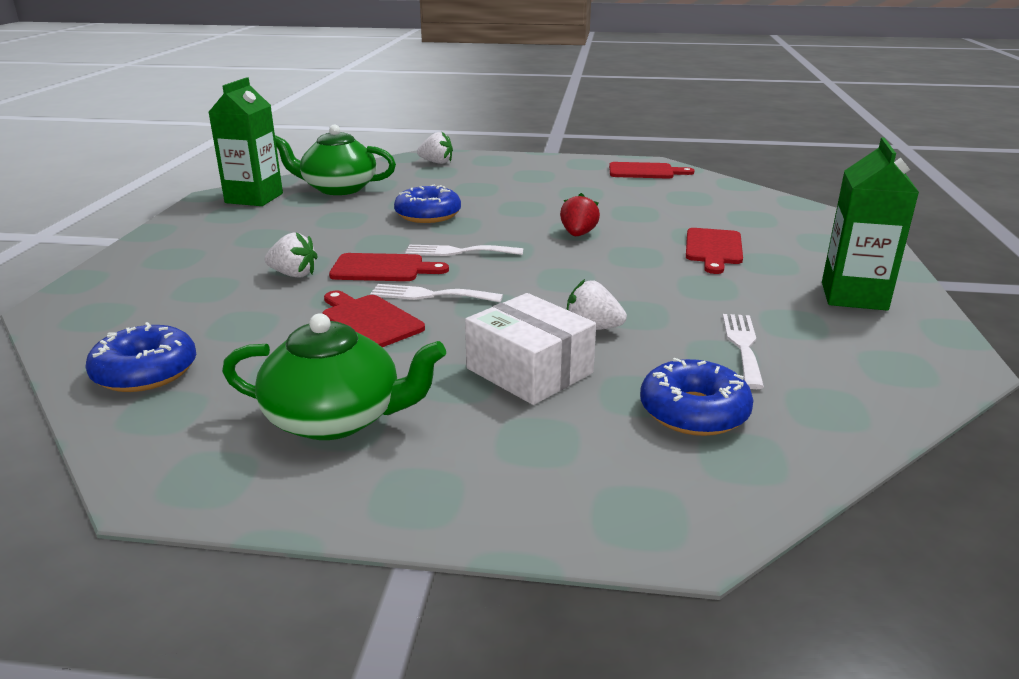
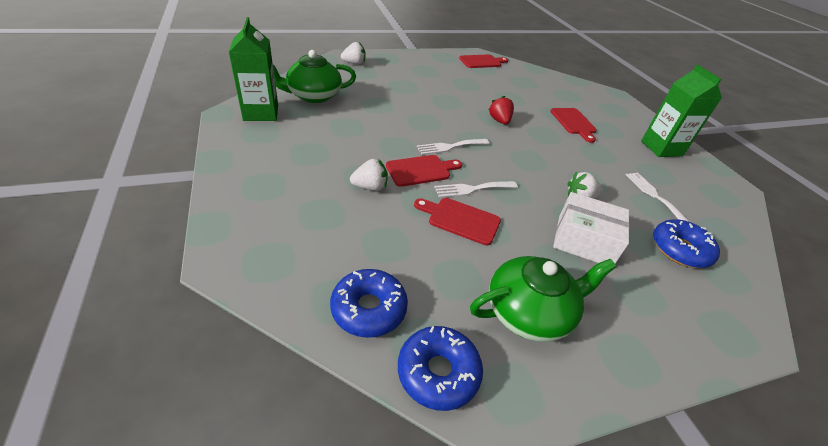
camera: 30 degrees left, 15 degrees up
(428, 215) = (398, 115): blue donut -> blue donut (438, 372)

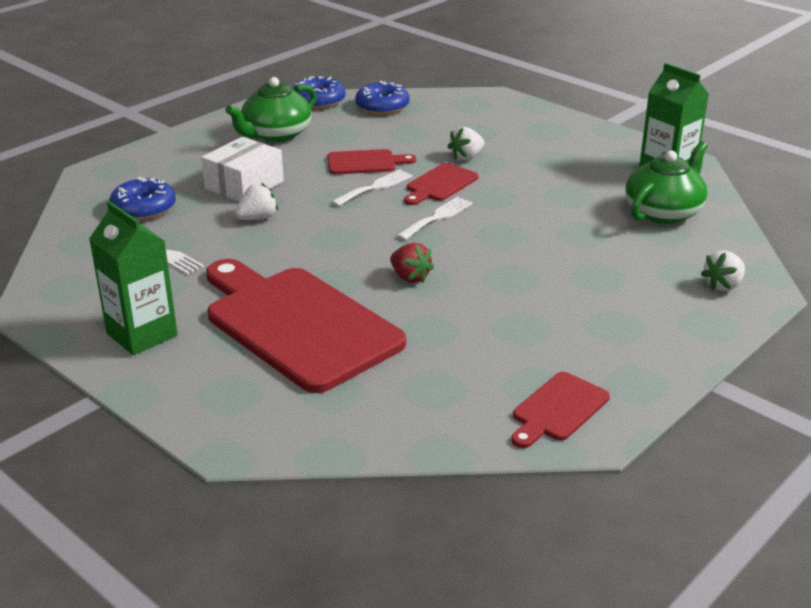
camera: 155 degrees right, 10 degrees down
(573, 122) = (298, 324): red cutting board -> red cutting board, size x2.20
(584, 240) = (244, 185): white box -> white box turned 45 degrees counterclockwise

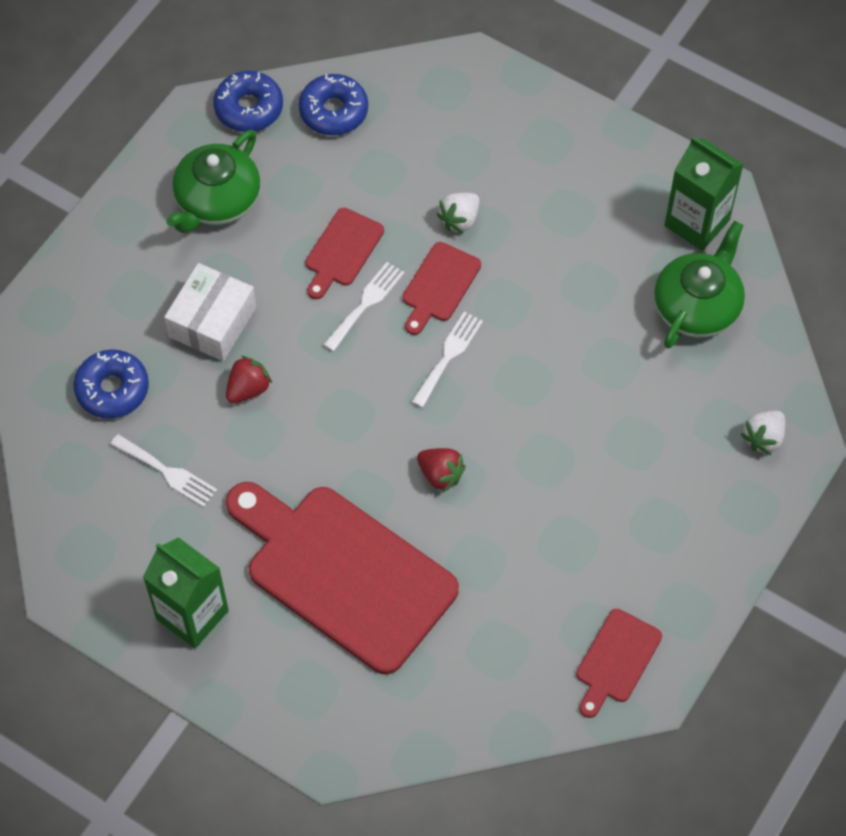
camera: 10 degrees left, 30 degrees up
(257, 218) = (248, 389): white strawberry -> red strawberry
(365, 163) = (342, 251): red cutting board -> red cutting board turned 135 degrees clockwise

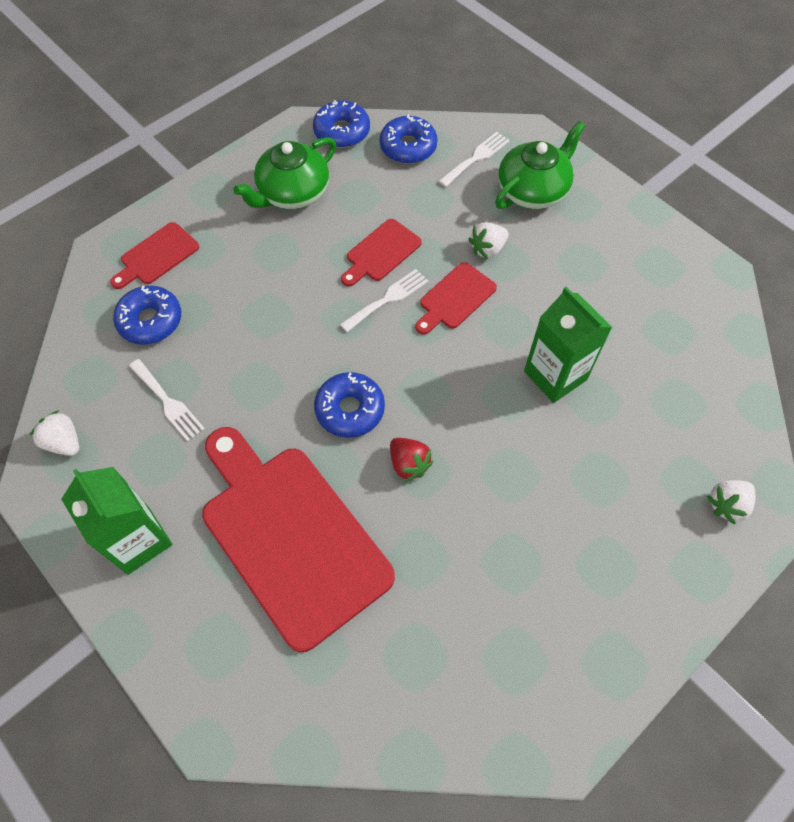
camera: 15 degrees right, 0 degrees up
(74, 540) = (64, 442): none -> white strawberry
(212, 322) = (254, 285): white box -> none
(248, 389) = (263, 347): red strawberry -> none
(363, 434) = (350, 409): none -> blue donut
(448, 356) = (446, 359): white fork -> white fork (476, 158)
(616, 660) = (533, 701): red cutting board -> red cutting board (157, 256)
(697, 223) = (696, 296): green carton -> green carton (555, 375)
(697, 306) = (683, 367): green teapot -> green teapot (533, 190)

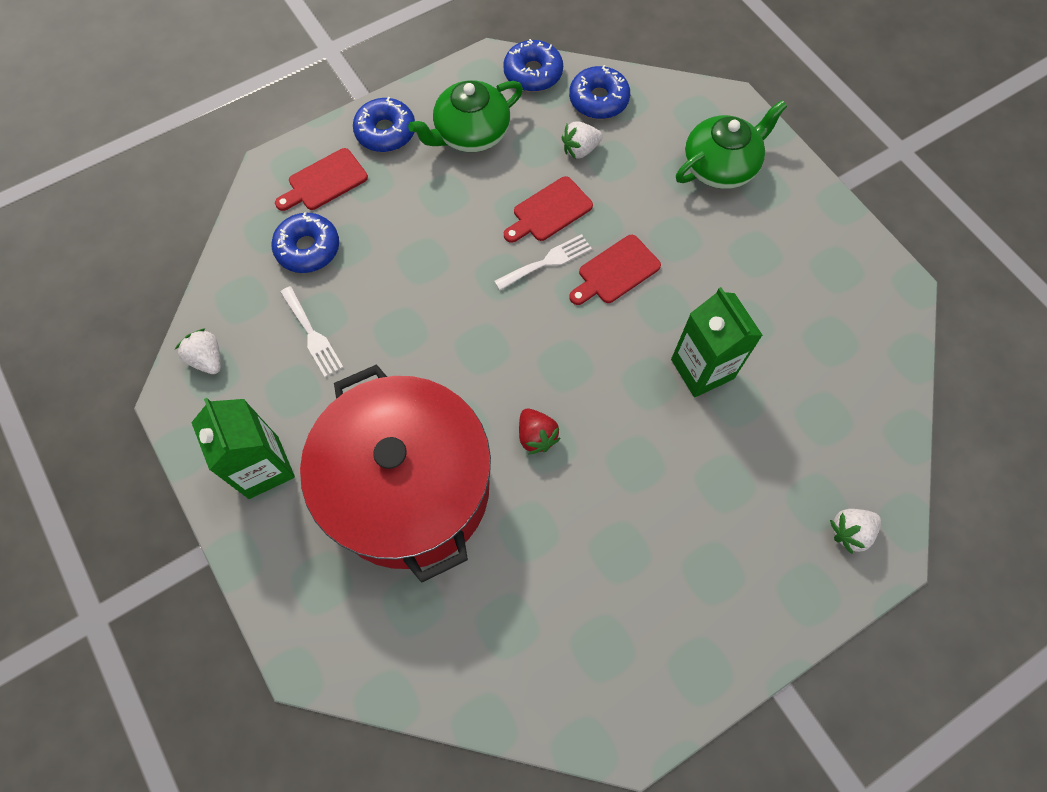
camera: 10 degrees right, 5 degrees up
(291, 536) = (408, 488): red cutting board -> red pot
(350, 409) = (488, 371): blue donut -> blue donut (385, 132)
(476, 158) = (668, 122): white fork -> none
(487, 249) = (660, 224): white strawberry -> white strawberry (580, 150)

